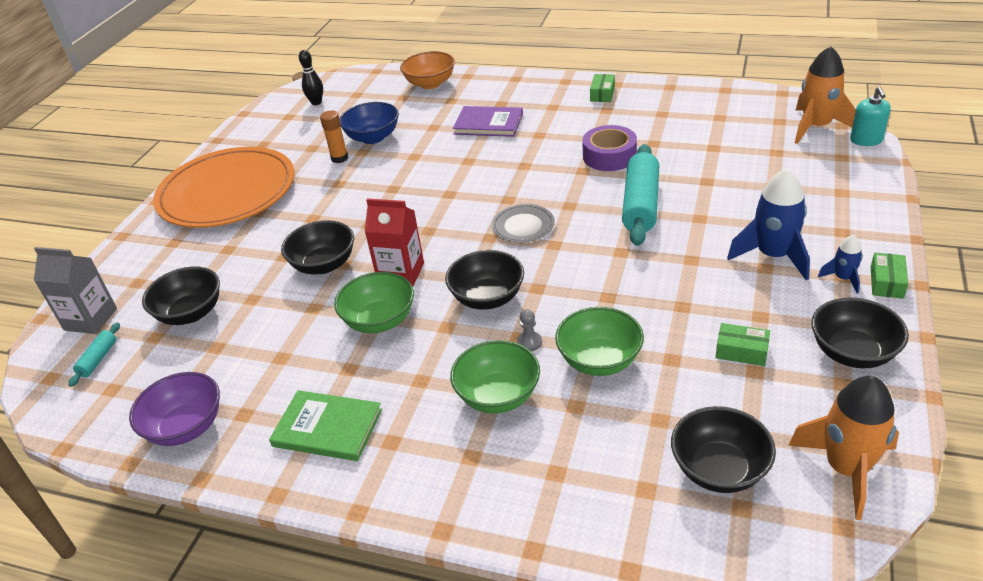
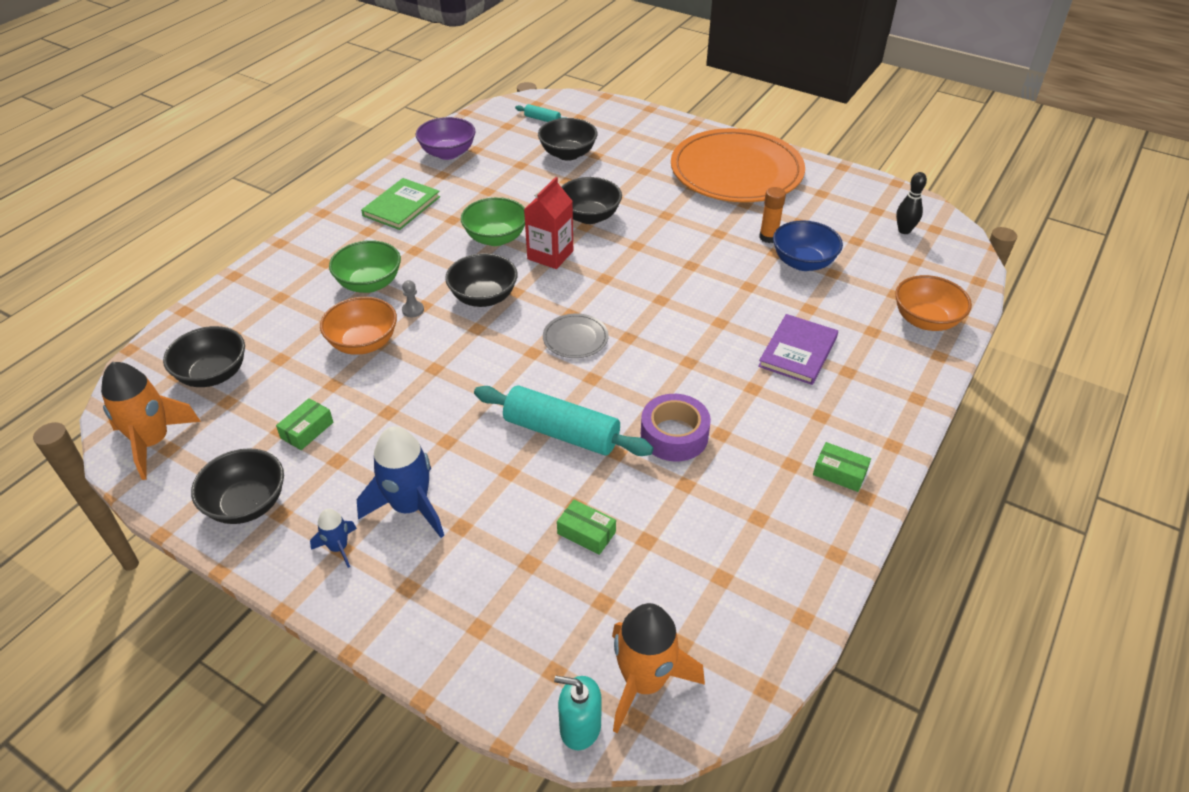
camera: 100 degrees right, 5 degrees up
(90, 319) = (590, 114): grey carton -> none
(599, 360) = (363, 343): green bowl -> orange bowl
(886, 282) = (307, 582): green box -> green box (586, 533)

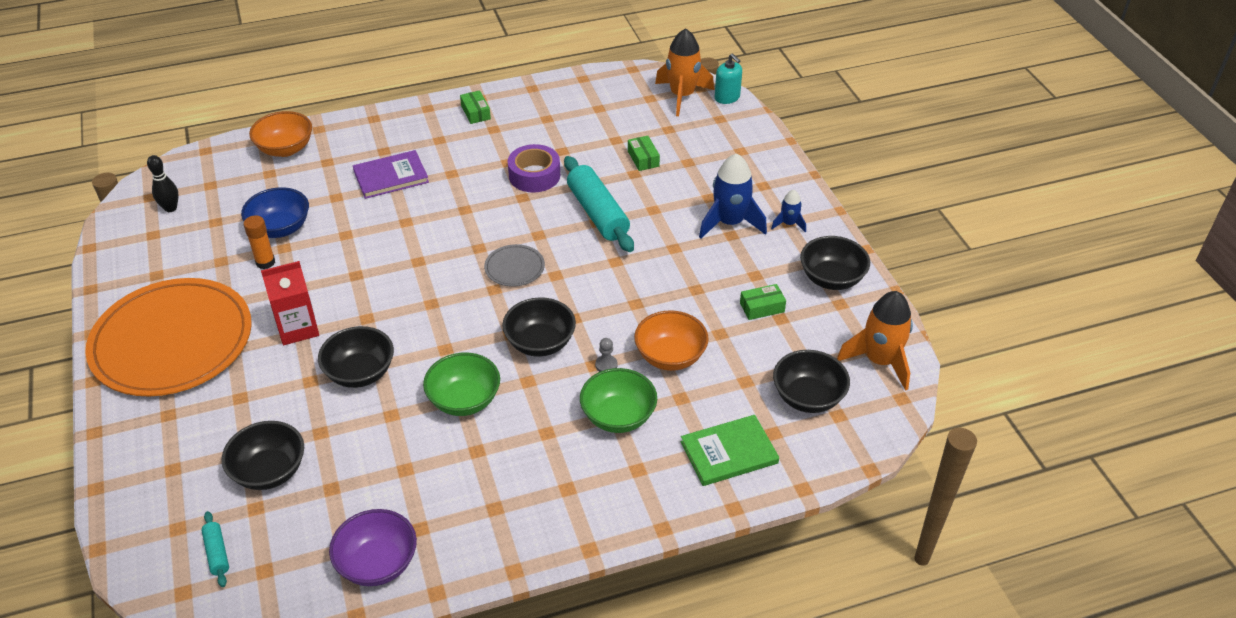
camera: 140 degrees left, 0 degrees up
(401, 206) = (505, 503): green book -> green book (729, 452)
(550, 255) = (443, 352): red carton -> red carton (298, 328)

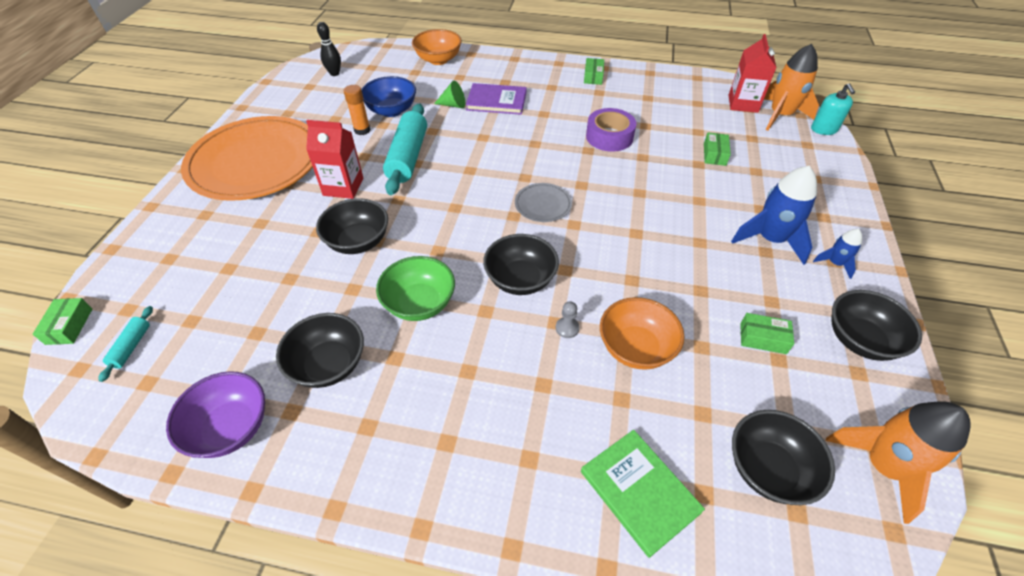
camera: 30 degrees right, 5 degrees up
(130, 568) = (69, 326): none -> green box
(269, 471) = (227, 294): black bowl -> black bowl (329, 365)
(346, 197) = (453, 105): none -> green cone
(597, 213) = (645, 185): turquoise rolling pin -> turquoise rolling pin (408, 157)
(618, 416) = (545, 388): green bowl -> none
(642, 94) = (743, 104): none -> red carton
(729, 452) = (639, 492): green book -> green book turned 45 degrees clockwise

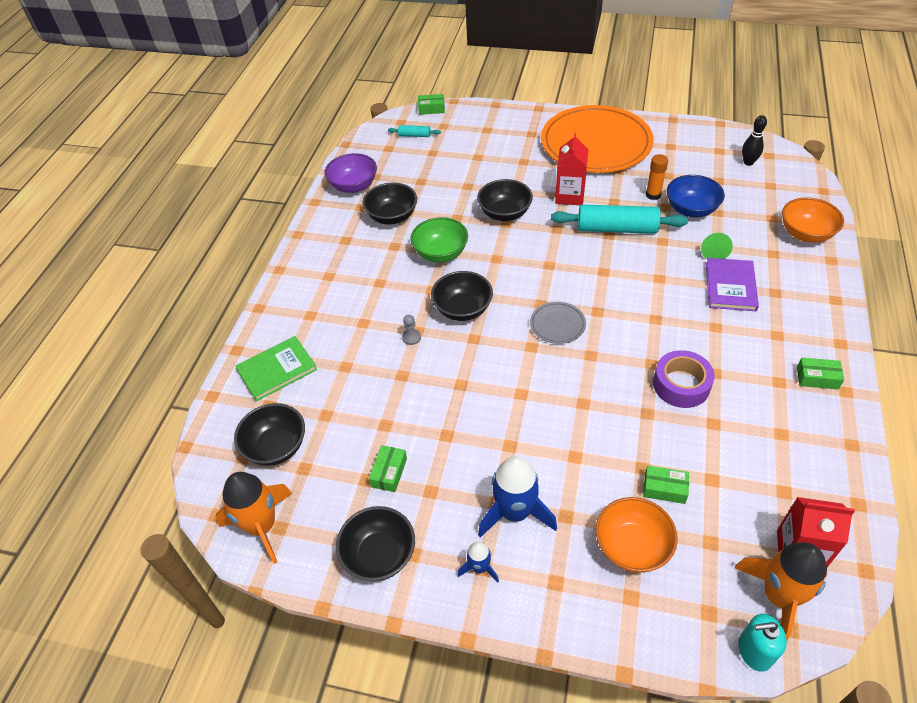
camera: 95 degrees right, 0 degrees up
(635, 348) = (388, 379): orange bowl -> orange bowl (632, 546)

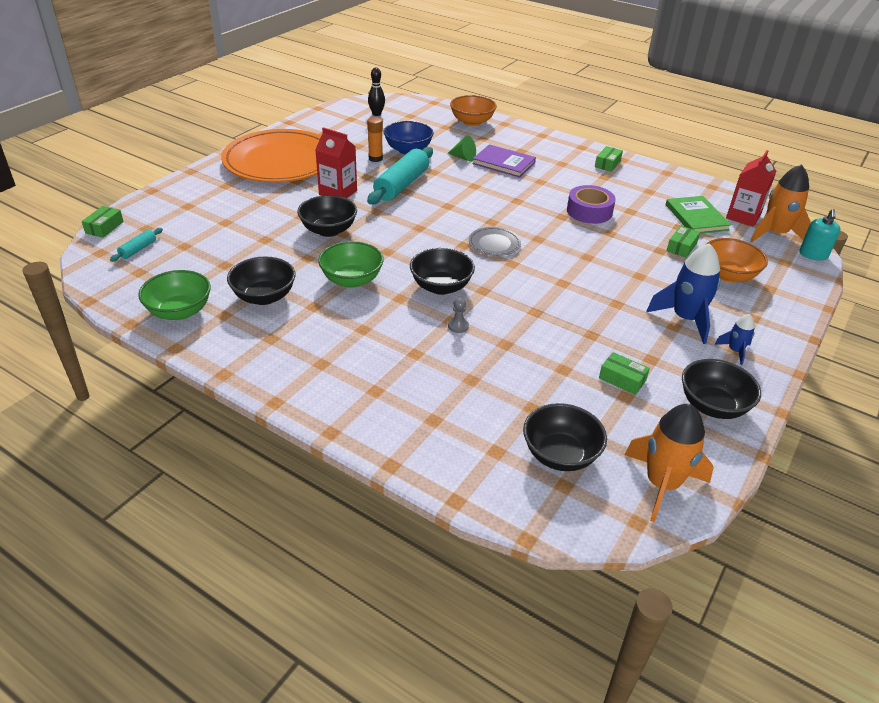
camera: 75 degrees left, 10 degrees down
(277, 370) = (445, 434): green book -> green book (696, 217)
(354, 186) = (179, 311): purple bowl -> green bowl

